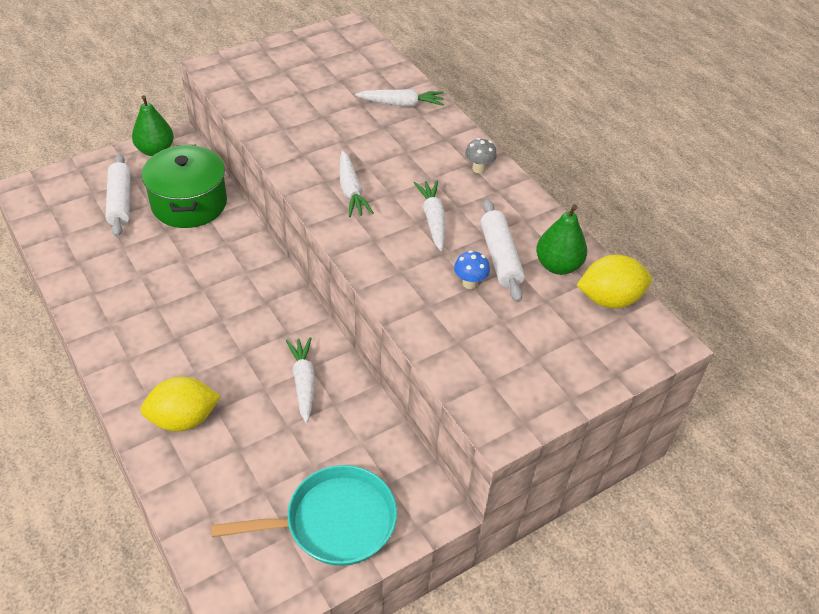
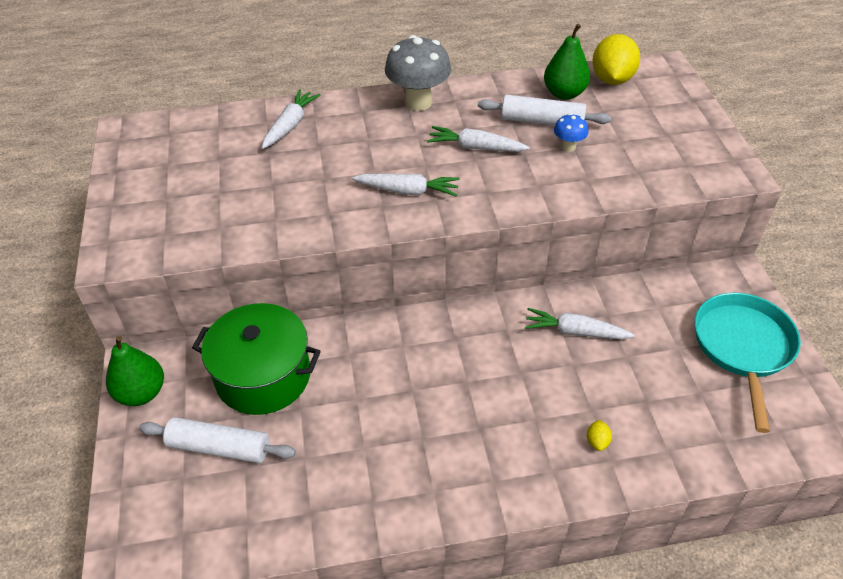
camera: 65 degrees left, 0 degrees up
(183, 419) = (597, 441): yellow lemon -> yellow lemon, size x0.41
(479, 168) = (418, 102): grey mushroom -> grey mushroom, size x2.03

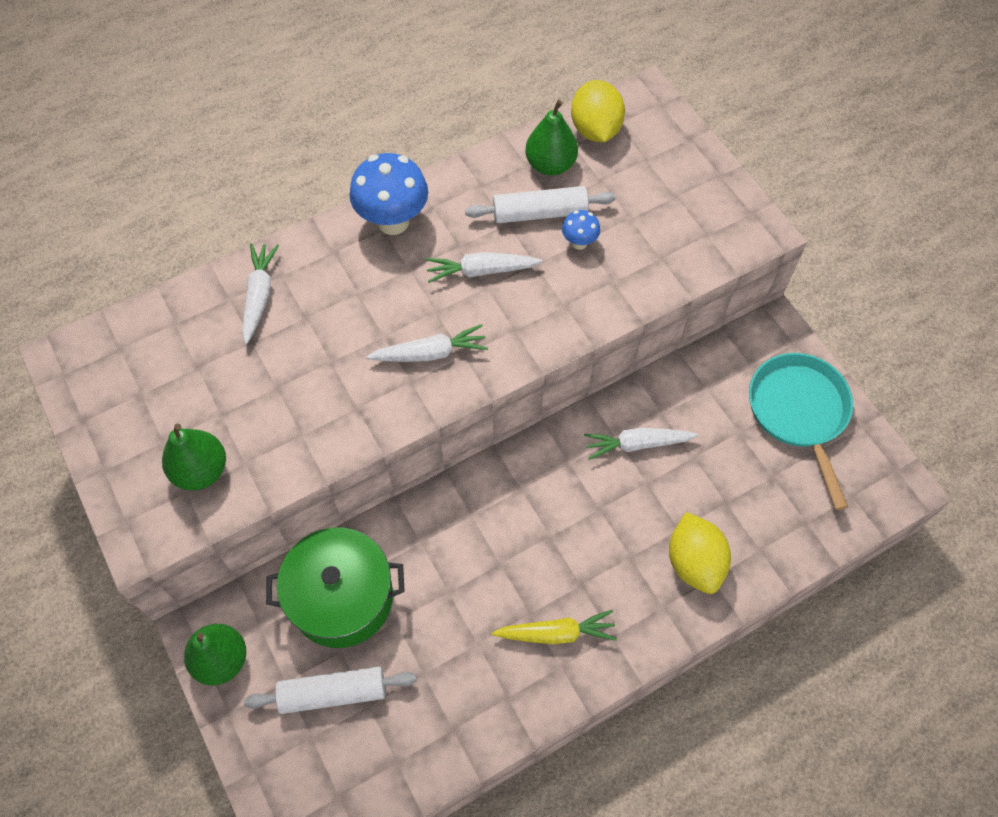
camera: 20 degrees left, 15 degrees up
(184, 223) = (201, 470): none -> green pear
(418, 102) = (393, 221): grey mushroom -> blue mushroom
(440, 461) = (556, 633): none -> yellow carrot
(597, 441) = (694, 562): yellow lemon -> yellow lemon, size x2.42

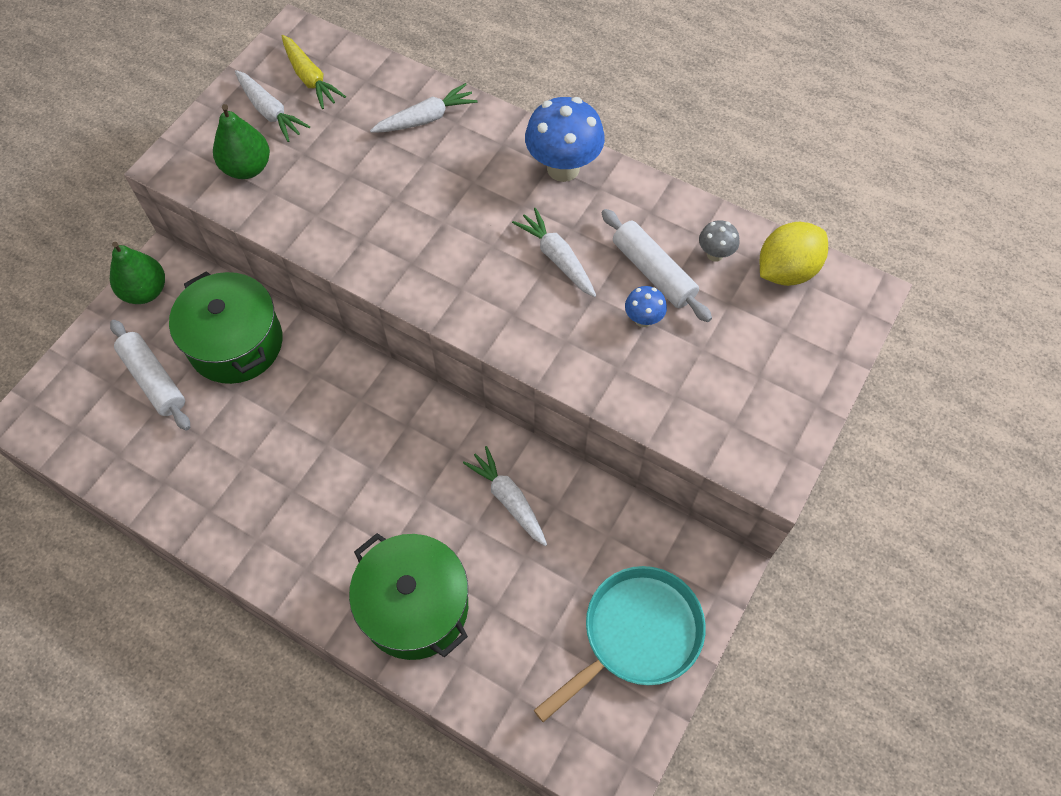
camera: 60 degrees right, 0 degrees up
(430, 353) = (447, 263): white carrot -> white carrot (270, 112)
(550, 165) = (715, 254): green pear -> grey mushroom
(556, 633) = (285, 520): yellow carrot -> yellow carrot (310, 78)
(694, 562) = (415, 606): yellow lemon -> green pot

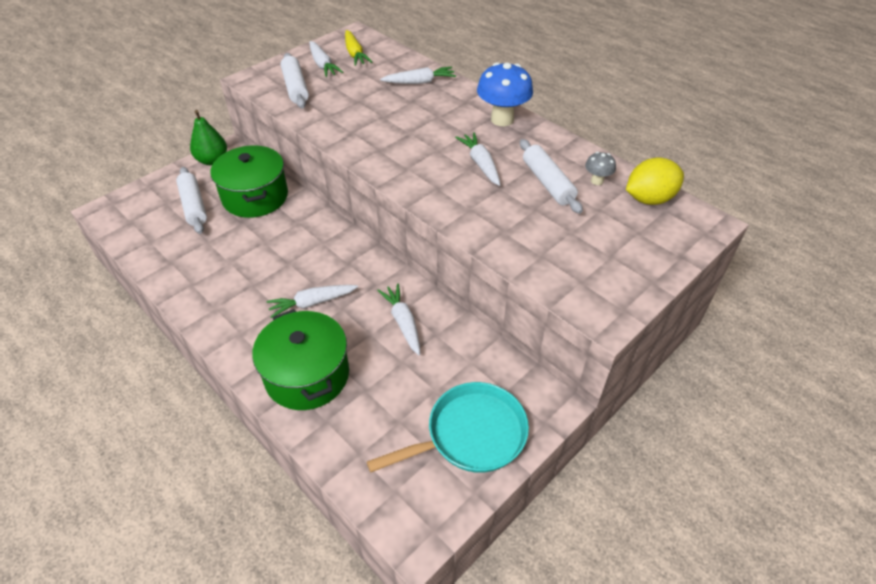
camera: 15 degrees right, 15 degrees down
(247, 168) = (295, 88): green pear -> white rolling pin
(382, 499) = (312, 303): none -> white carrot
(643, 319) = (531, 207): blue mushroom -> none

